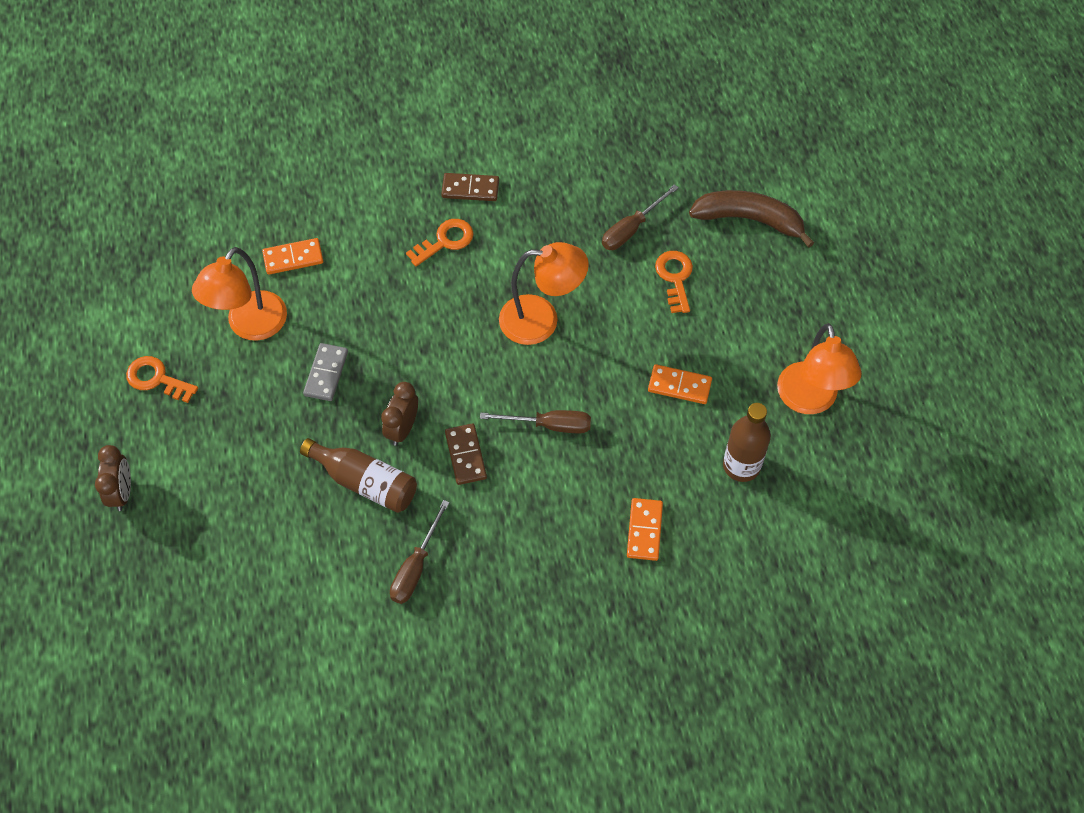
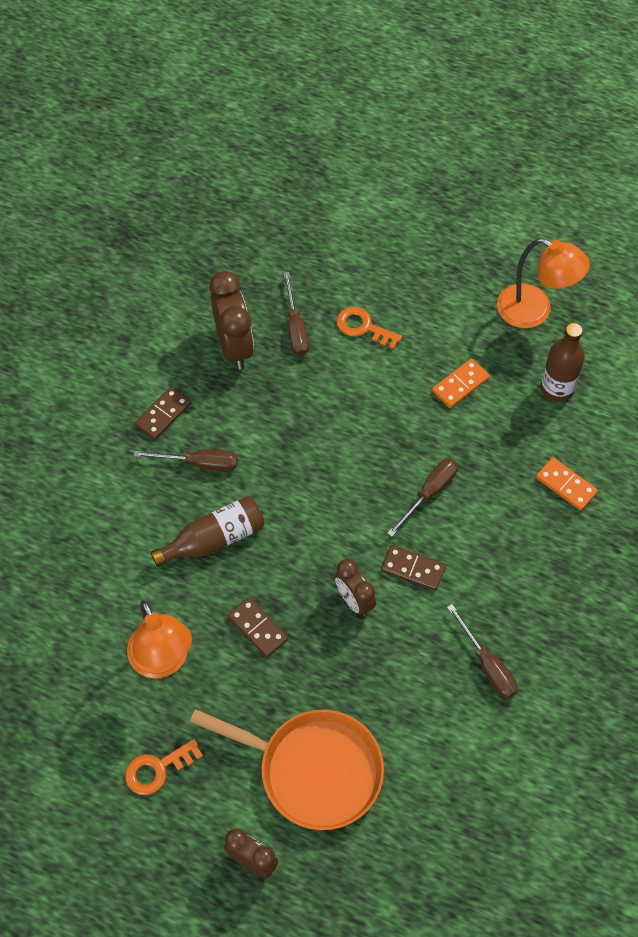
camera: 55 degrees left, 0 degrees up
(228, 490) = (313, 770): none -> orange pan
(293, 258) = (121, 588): orange domino -> none
(326, 373) = (257, 628): grey domino -> brown domino
(365, 482) = (383, 658): brown bottle -> brown bottle (214, 539)
(445, 241) = (199, 463): orange key -> brown screwdriver
(541, 320) = (330, 440): orange lamp -> none
(575, 197) = (234, 346): none -> brown clock
(749, 220) = (351, 247): brown banana -> none

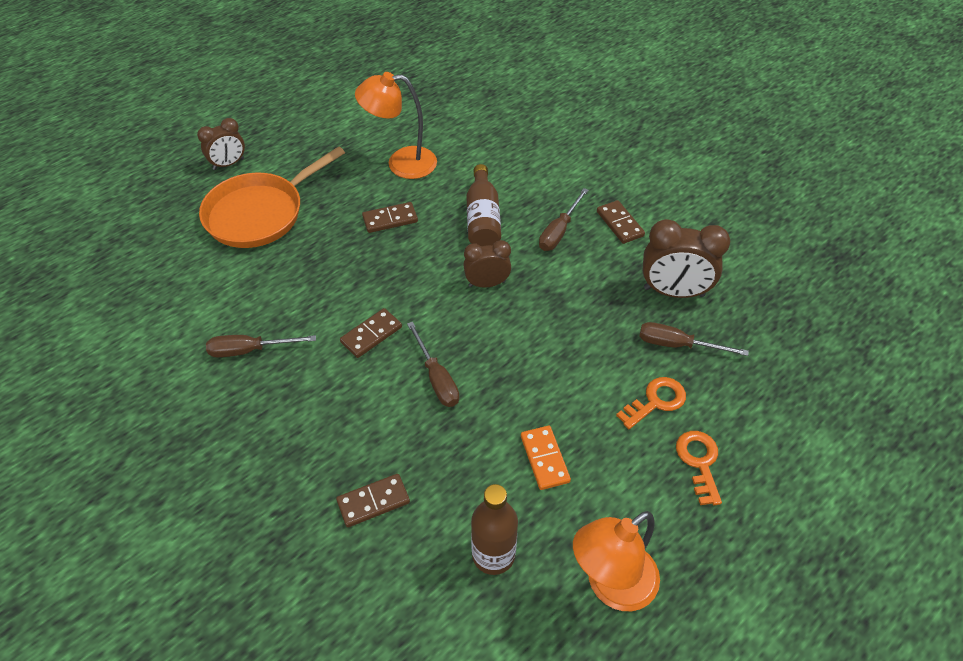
camera: 115 degrees right, 10 degrees down
(157, 769) = (327, 139): orange key -> orange key (699, 462)
(354, 600) = (371, 284): brown clock -> brown clock (487, 284)
(566, 485) = (373, 502): orange domino -> brown domino

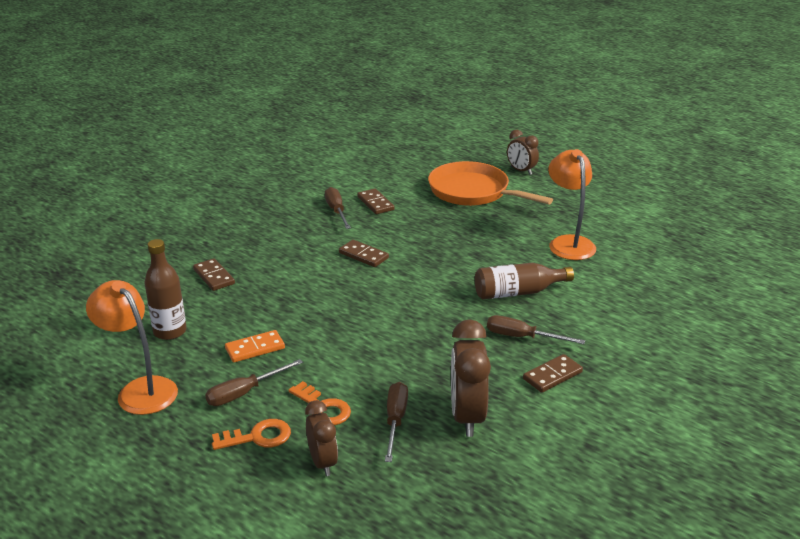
camera: 80 degrees right, 20 degrees down
(390, 219) = (494, 247): brown domino -> brown domino (375, 203)
(436, 378) = (327, 289): brown screwdriver -> brown screwdriver (244, 393)
(487, 284) = (437, 302): brown clock -> brown clock (322, 462)

